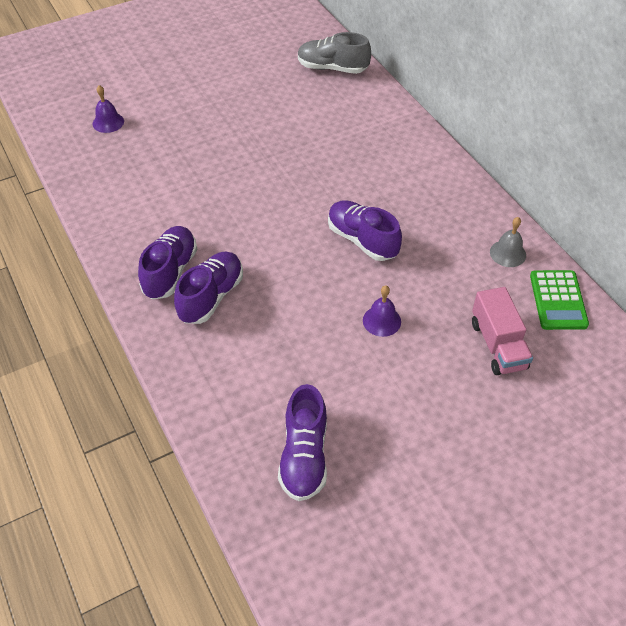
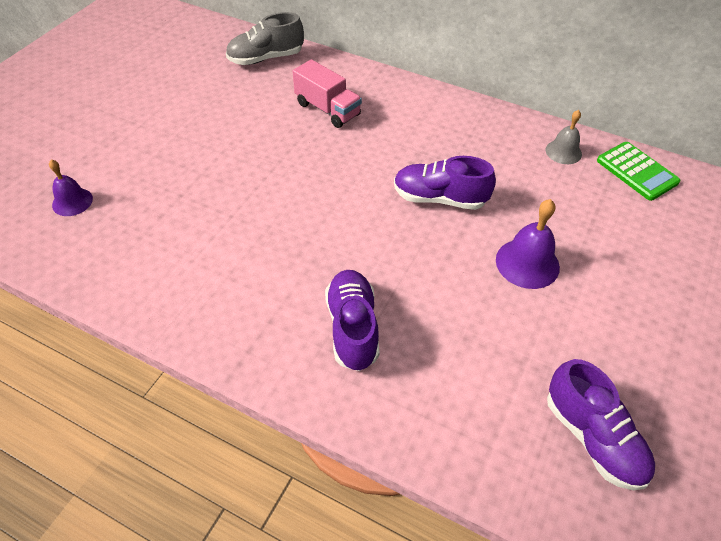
camera: 35 degrees left, 0 degrees up
(170, 272) = (285, 325): purple shoe -> none
(381, 321) = (527, 263): purple bell -> purple bell, size x1.51
(498, 345) = (634, 232): pink truck -> pink truck (327, 109)

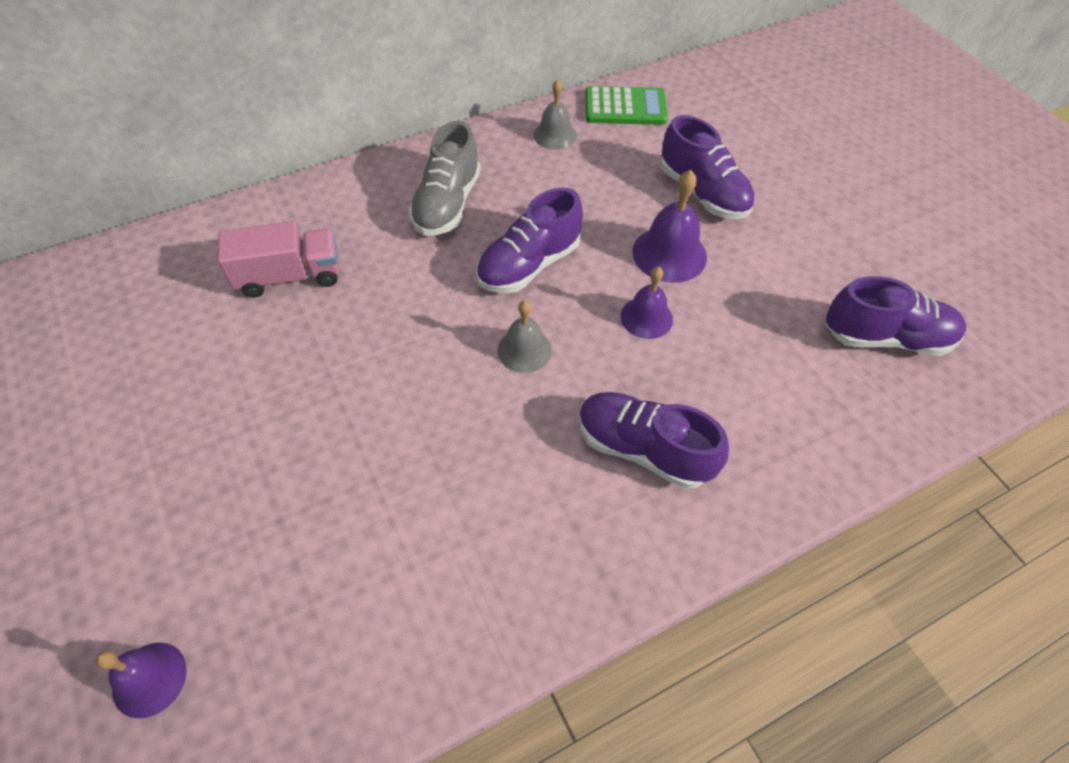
camera: 55 degrees left, 5 degrees up
(266, 58) = (119, 282): grey shoe -> grey shoe (447, 204)
(373, 231) = (524, 350): none -> grey bell
(458, 278) = (646, 317): none -> purple bell
(607, 254) = (703, 193): none -> purple shoe

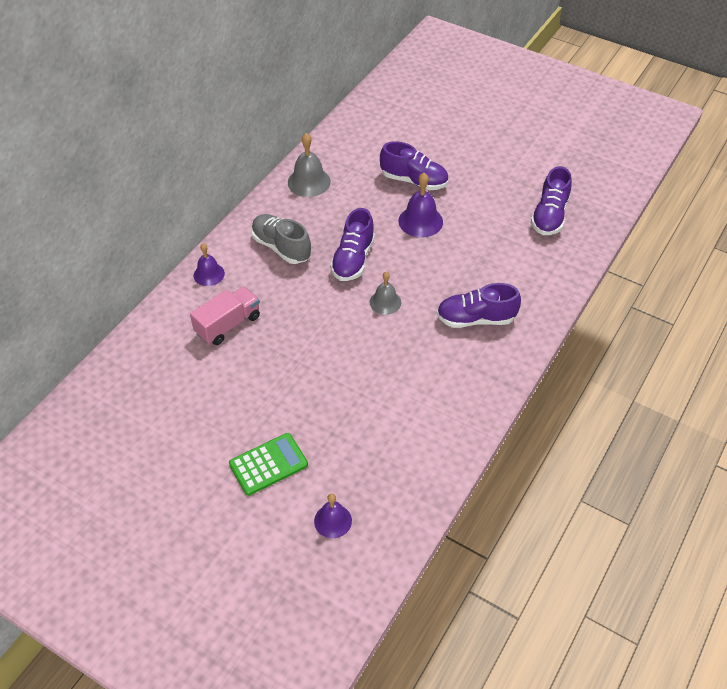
camera: 30 degrees left, 5 degrees down
(447, 204) = (281, 247): grey shoe -> grey shoe turned 150 degrees clockwise
(555, 135) = (309, 182): grey bell -> grey bell, size x1.51
(625, 107) = (335, 148): green calculator -> green calculator (268, 464)
(646, 317) = (432, 258): purple bell -> purple bell (209, 274)
(886, 338) = (549, 216): purple shoe -> purple shoe turned 135 degrees clockwise

